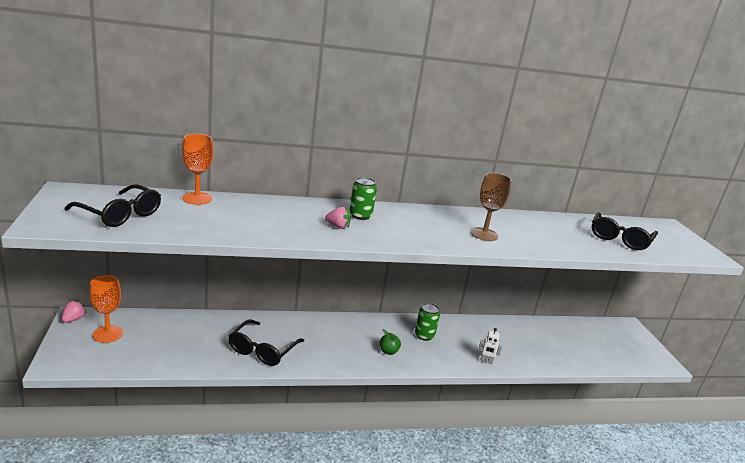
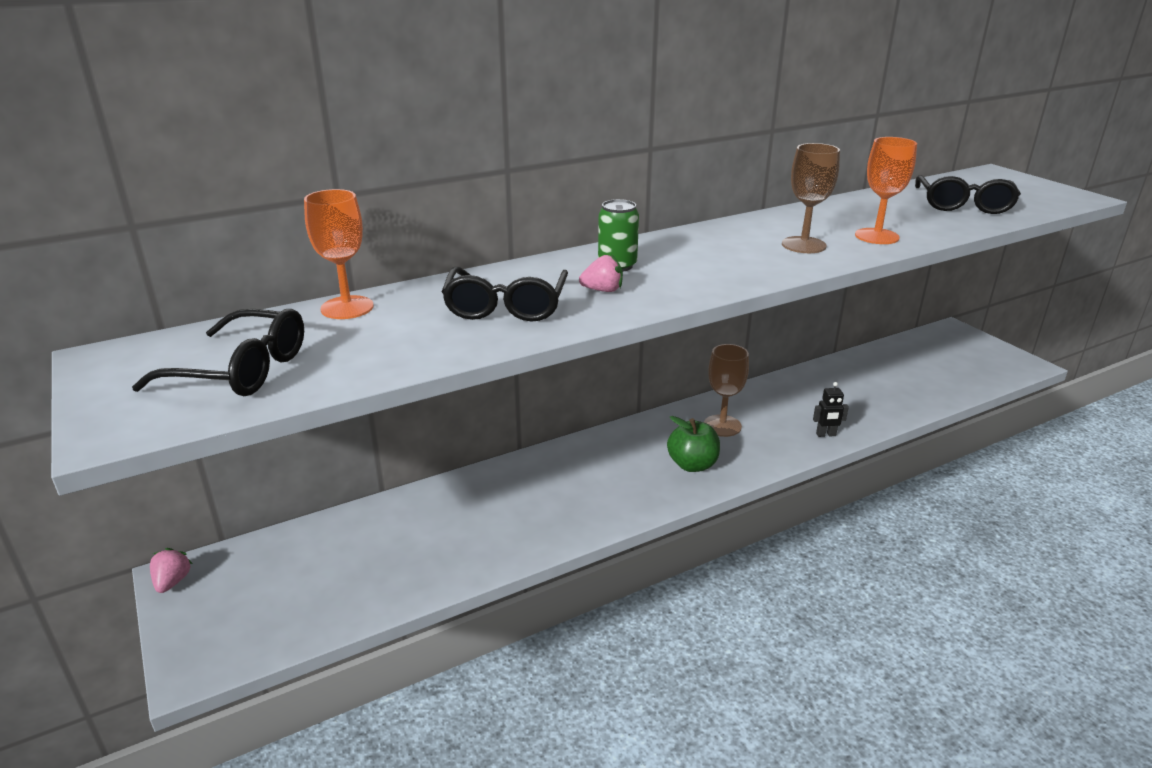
camera: 15 degrees left, 5 degrees up
(108, 334) = (250, 586): orange goblet -> orange goblet (876, 236)
(262, 350) = (515, 525): black glasses -> black glasses (506, 306)
(388, 351) = (692, 465): green apple -> green apple, size x1.56
(424, 335) = (722, 426): green can -> brown goblet
(486, 361) = (826, 435): white robot -> black robot

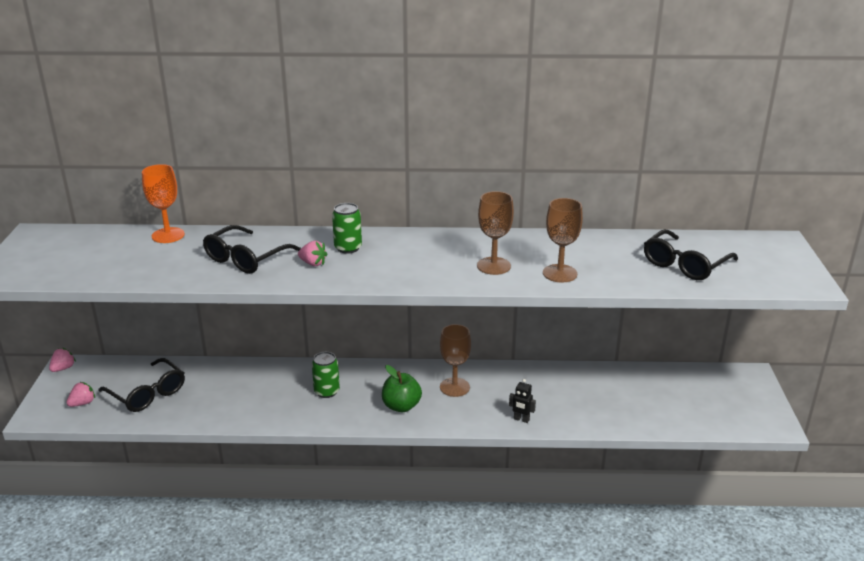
camera: 30 degrees right, 0 degrees up
(241, 370) = (79, 259): black glasses -> black glasses (147, 393)
(258, 619) = (82, 403): none -> pink strawberry
(590, 479) = (326, 391): none -> green can
(876, 236) = (559, 273): orange goblet -> brown goblet

